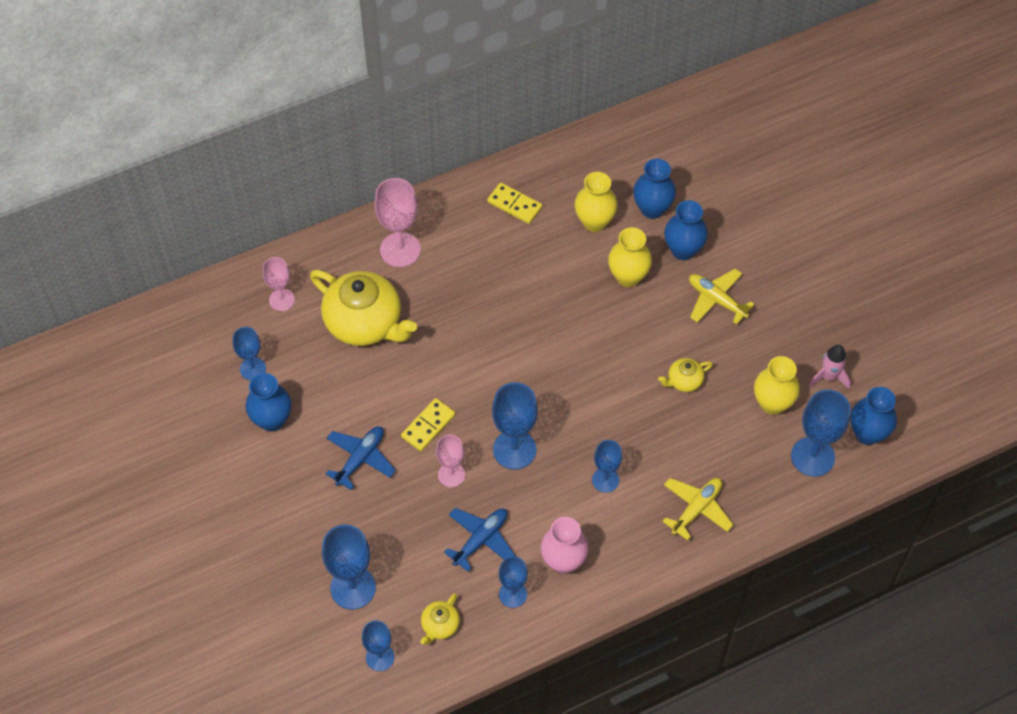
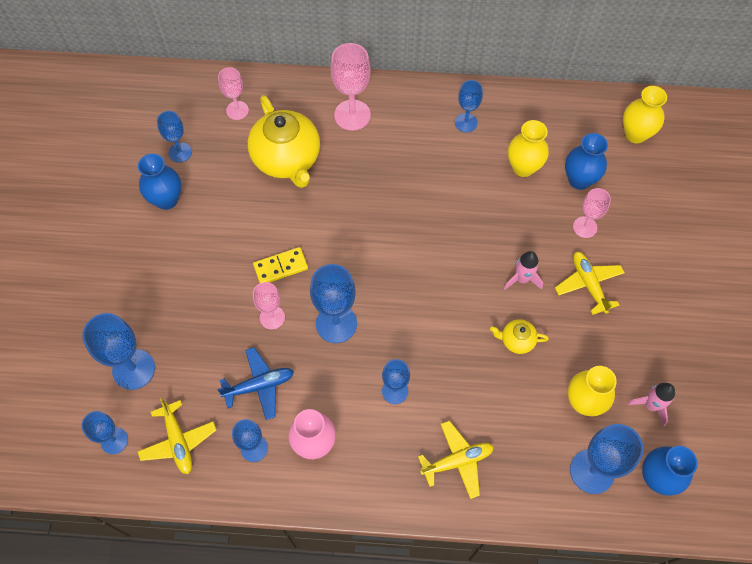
camera: 30 degrees right, 5 degrees up
(360, 459) = (211, 266): blue plane -> none
(440, 626) = (178, 441): yellow teapot -> yellow plane
(514, 205) = (466, 122): yellow domino -> blue goblet
(628, 277) = (523, 226): yellow vase -> yellow vase (635, 134)
(656, 324) = (522, 279): none -> pink rocket
(683, 250) = (585, 227): blue vase -> pink goblet

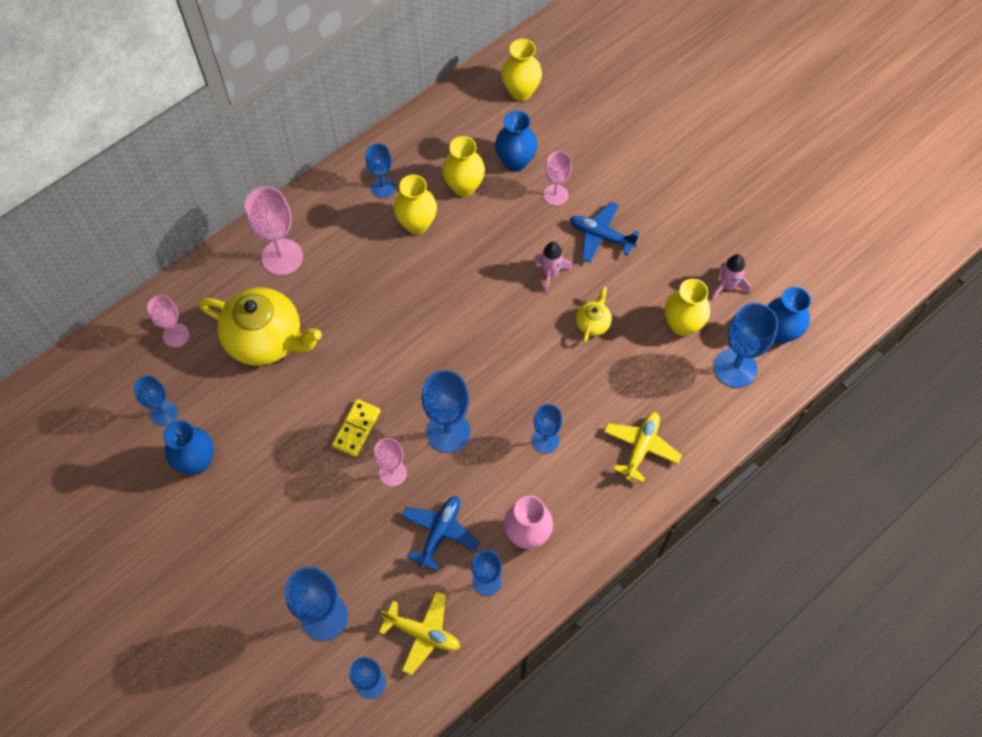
camera: 45 degrees left, 0 degrees up
(463, 166) = (417, 224): none -> yellow vase
(516, 340) = (593, 323): yellow teapot -> yellow teapot turned 150 degrees clockwise
(588, 284) = (601, 236): yellow plane -> blue plane

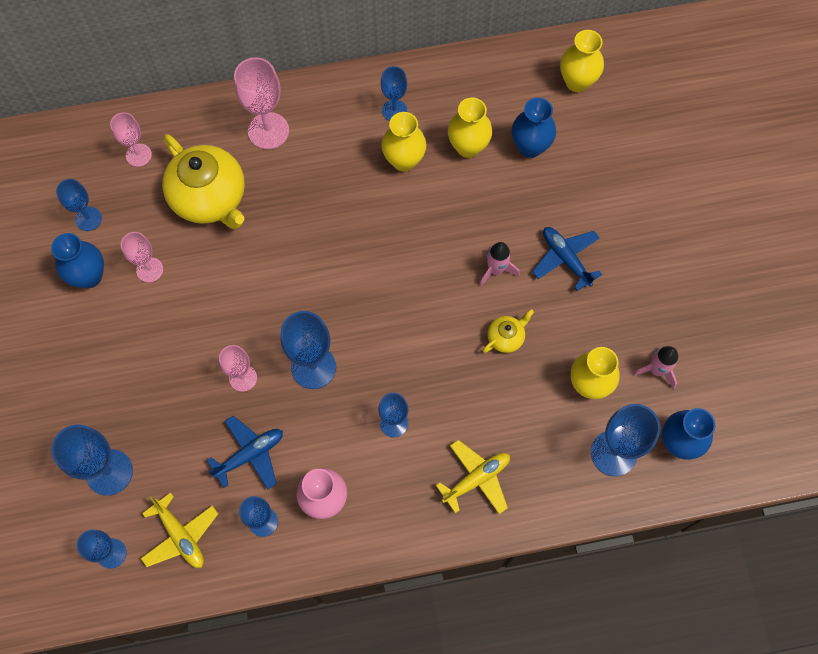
camera: 30 degrees right, 5 degrees up
(356, 429) = (237, 321): yellow domino -> none
(555, 195) = (548, 198): pink goblet -> pink goblet (149, 270)

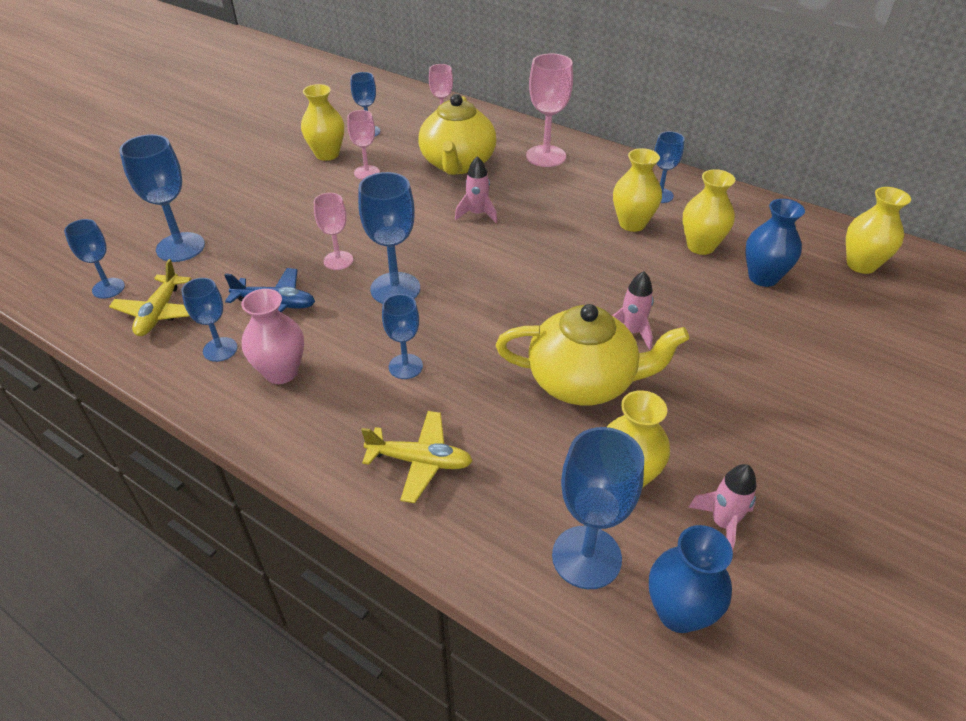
camera: 45 degrees right, 25 degrees down
(89, 276) = (327, 154): blue vase -> yellow vase
(287, 243) = (477, 214): none -> pink rocket
(506, 337) = (583, 381): yellow teapot -> yellow teapot, size x2.23
(565, 259) = (713, 368): blue plane -> none

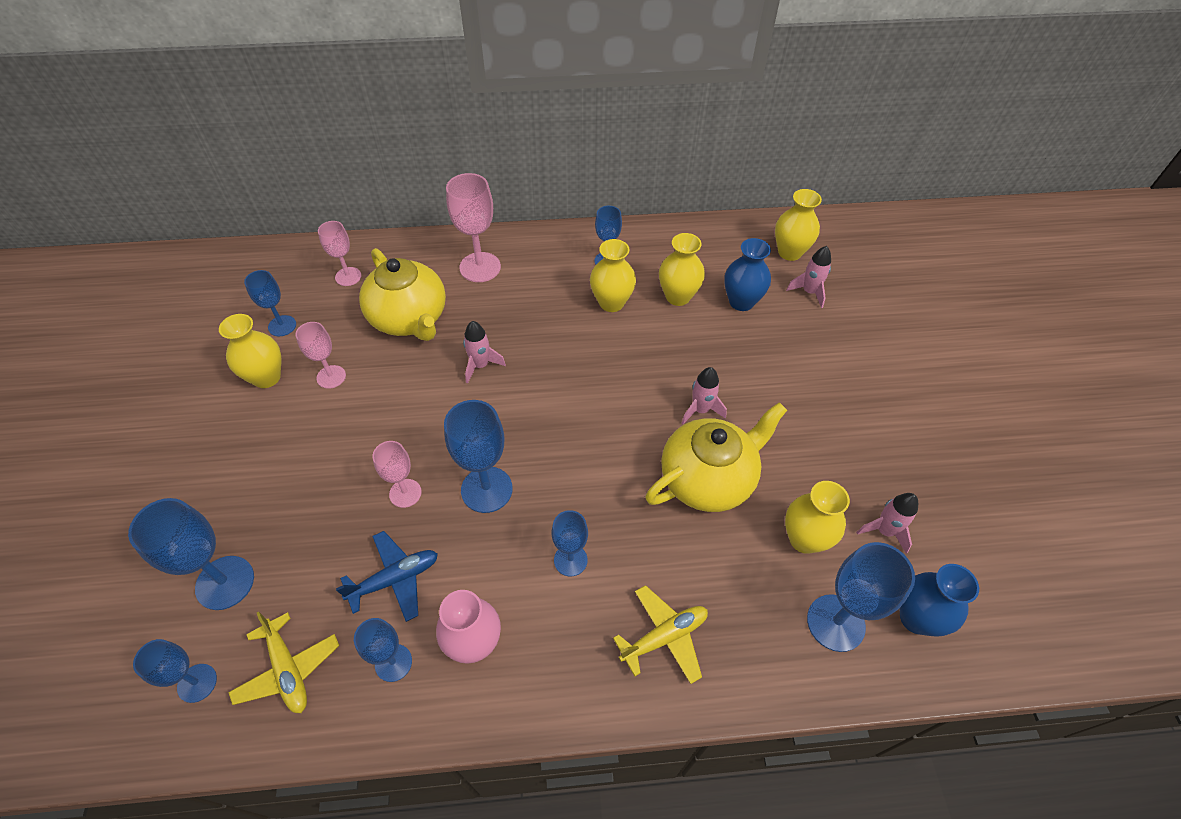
camera: 40 degrees left, 10 degrees up
(849, 303) = (809, 292): none -> pink rocket

